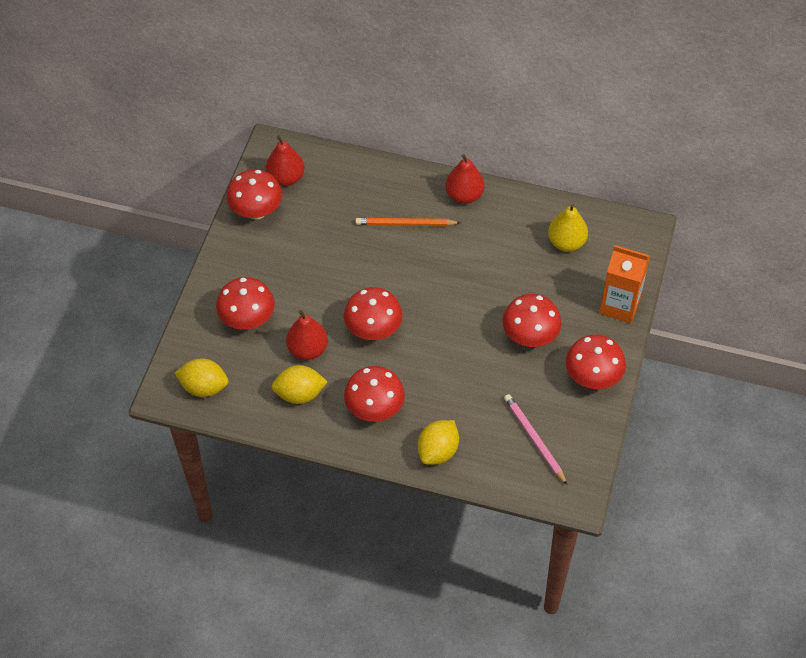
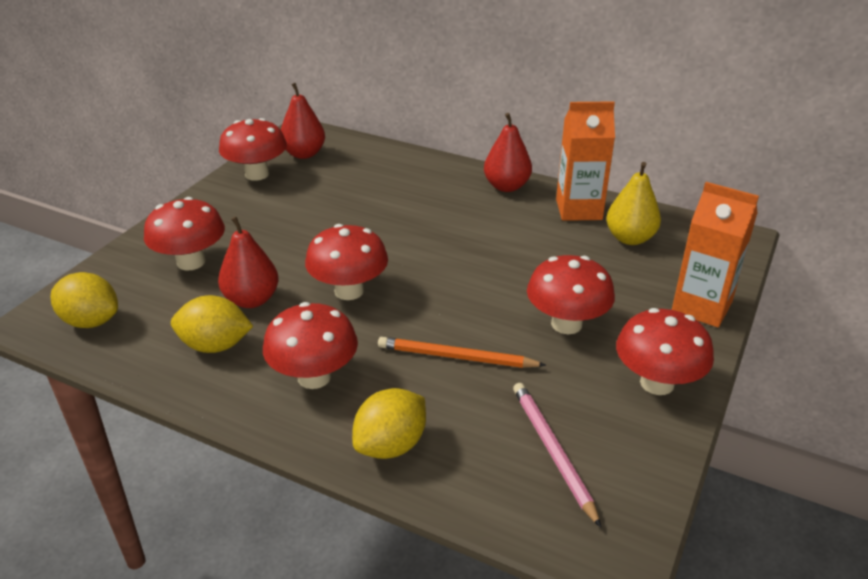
camera: 10 degrees right, 20 degrees down
(405, 224) = (427, 202): orange pencil -> orange pencil (456, 357)
(525, 215) = (578, 209): none -> orange carton

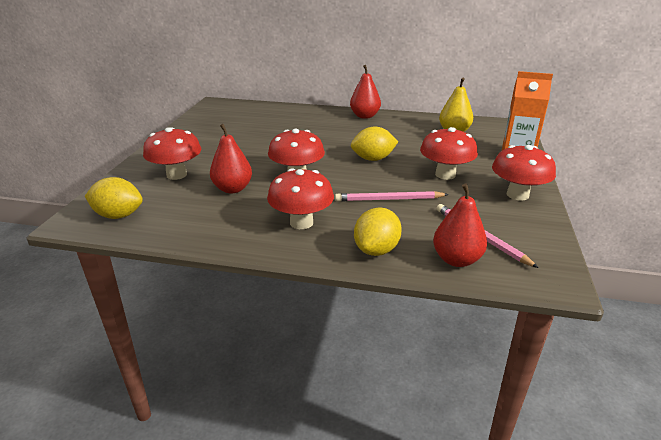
camera: 15 degrees left, 5 degrees down
(215, 346) = (221, 216): yellow lemon -> yellow lemon (373, 159)
(257, 174) = (197, 126): red mushroom -> none
(304, 154) = (224, 113): red pear -> red pear (456, 260)
(456, 357) = (388, 199): orange pencil -> pink pencil
(578, 209) = (415, 122): orange carton -> none

